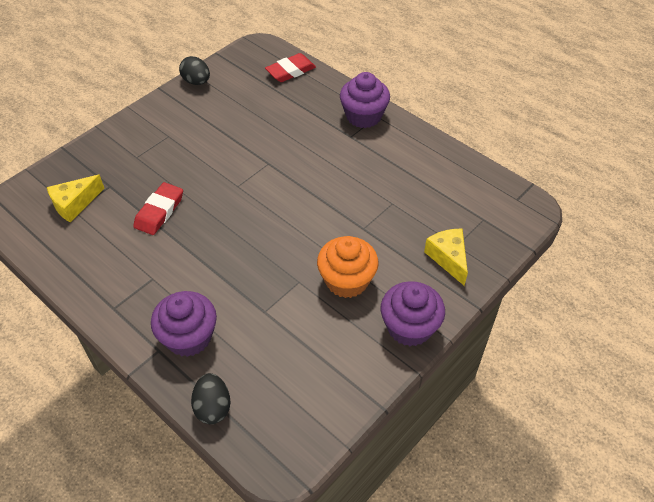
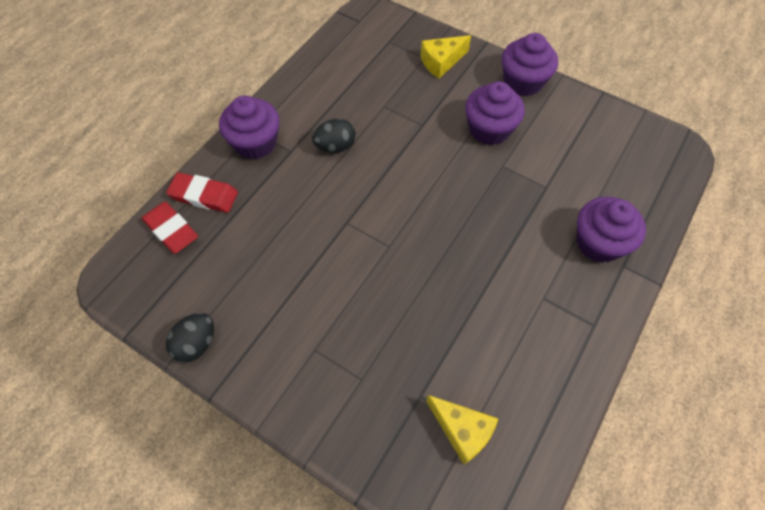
camera: 100 degrees left, 10 degrees up
(159, 211) = (448, 319): red eraser -> red eraser (204, 195)
(213, 407) = (658, 205): black egg -> black egg (335, 146)
(347, 280) = (489, 129): orange cupcake -> purple cupcake

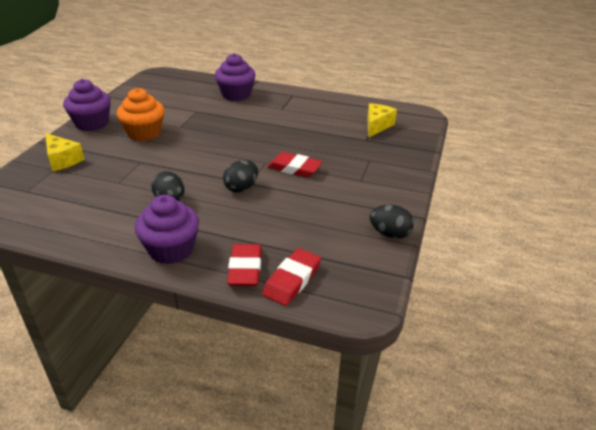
camera: 105 degrees left, 25 degrees down
(338, 212) = (241, 188): none -> black egg
(365, 276) = (294, 168): none -> red eraser
(489, 129) = (144, 133): purple cupcake -> orange cupcake

